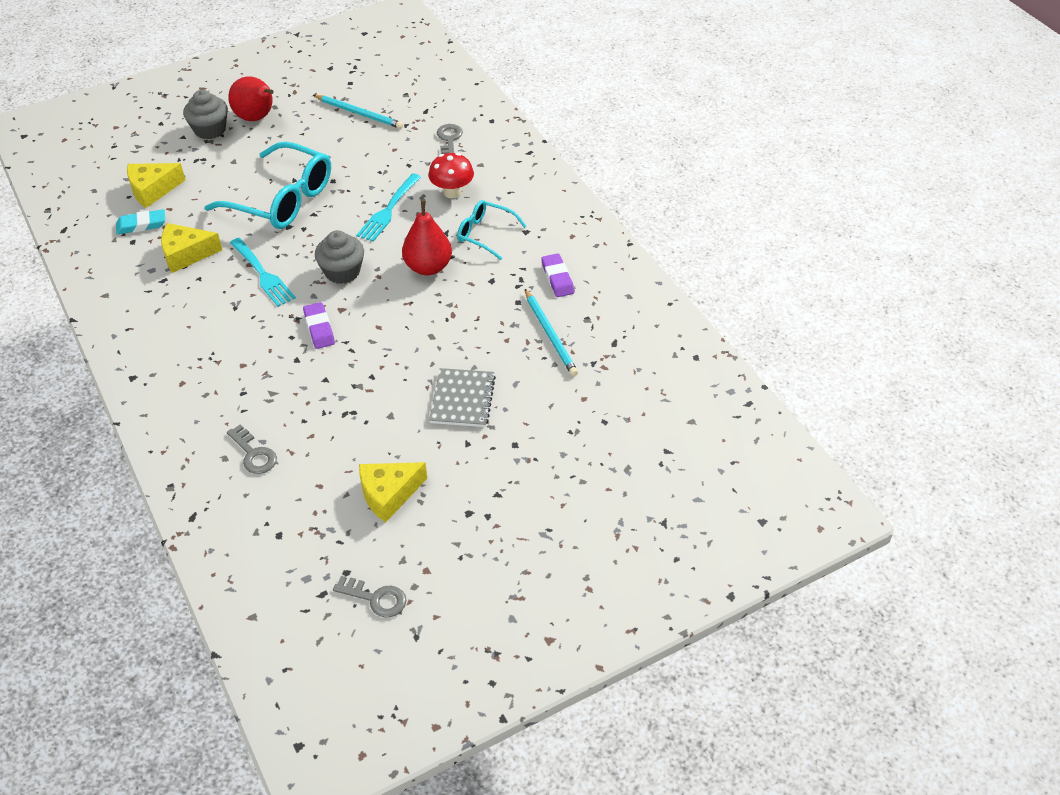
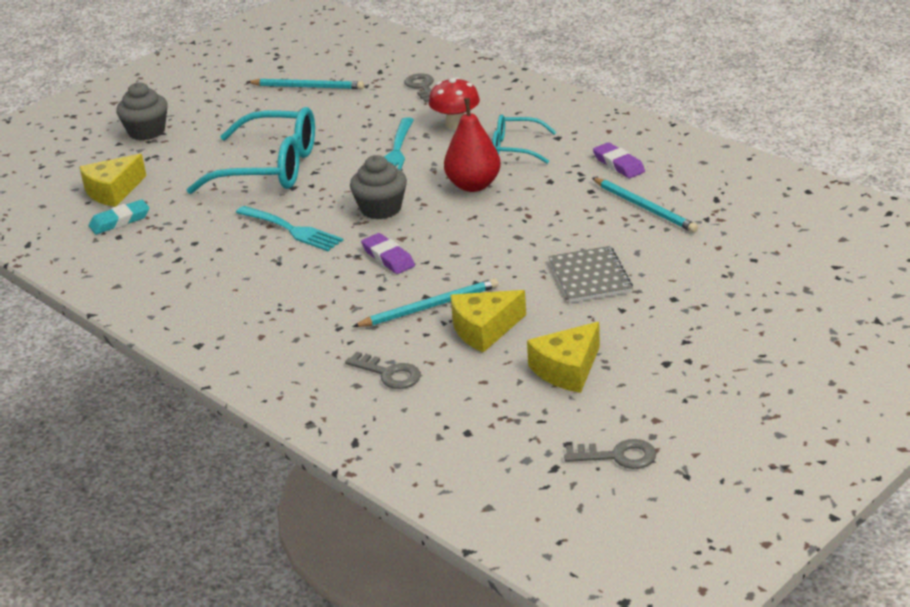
camera: 15 degrees left, 15 degrees down
(186, 254) = (190, 233): yellow cheese -> yellow cheese (484, 329)
(257, 118) = (194, 112): red pear -> none
(322, 392) = (430, 307): none -> turquoise pencil

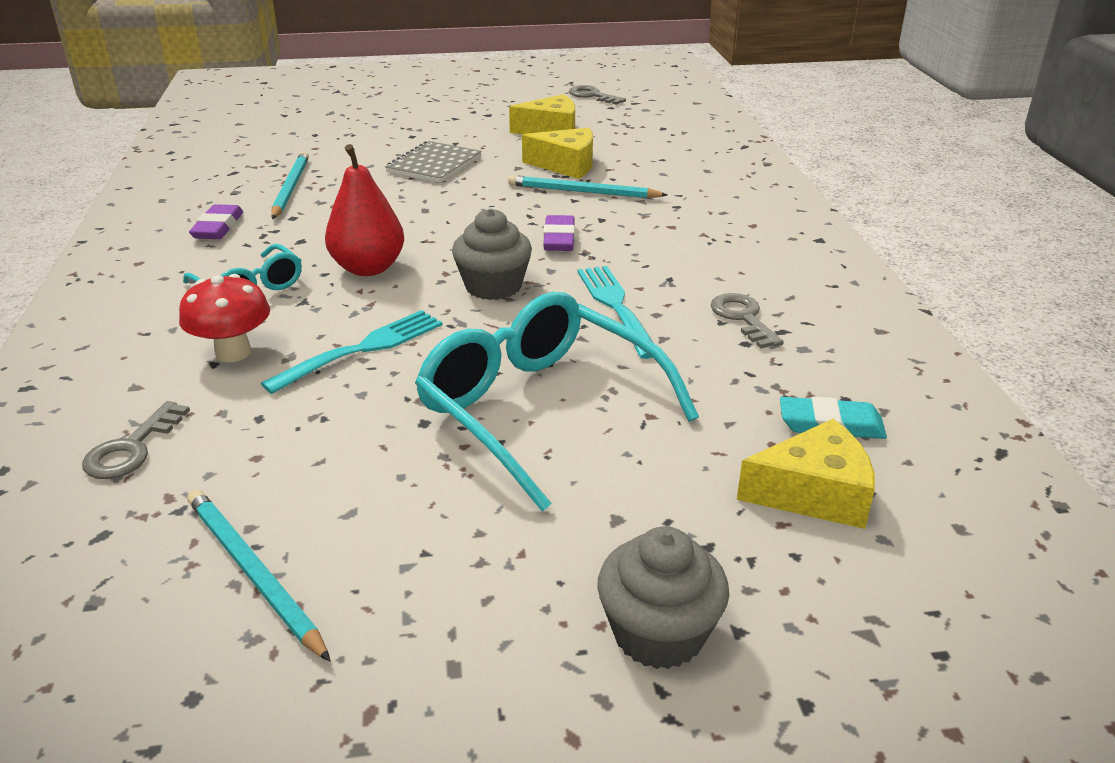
camera: 145 degrees left, 0 degrees up
(389, 374) = (674, 167): grey key -> grey key (742, 318)

